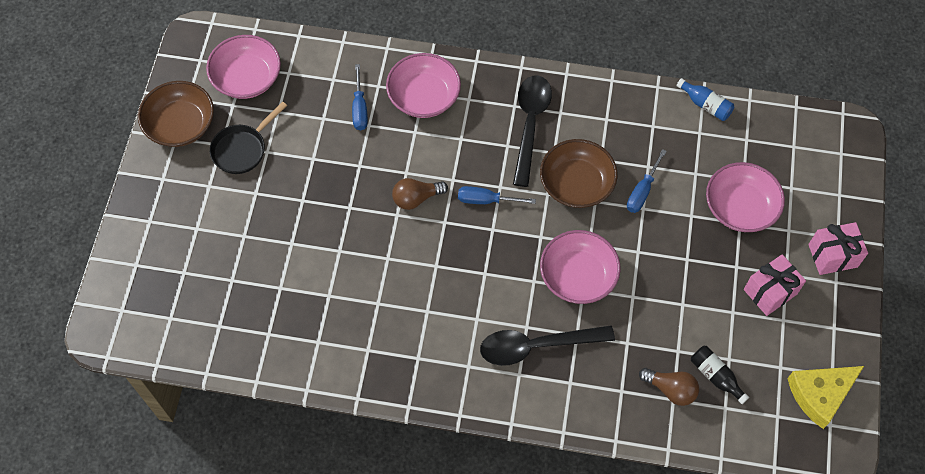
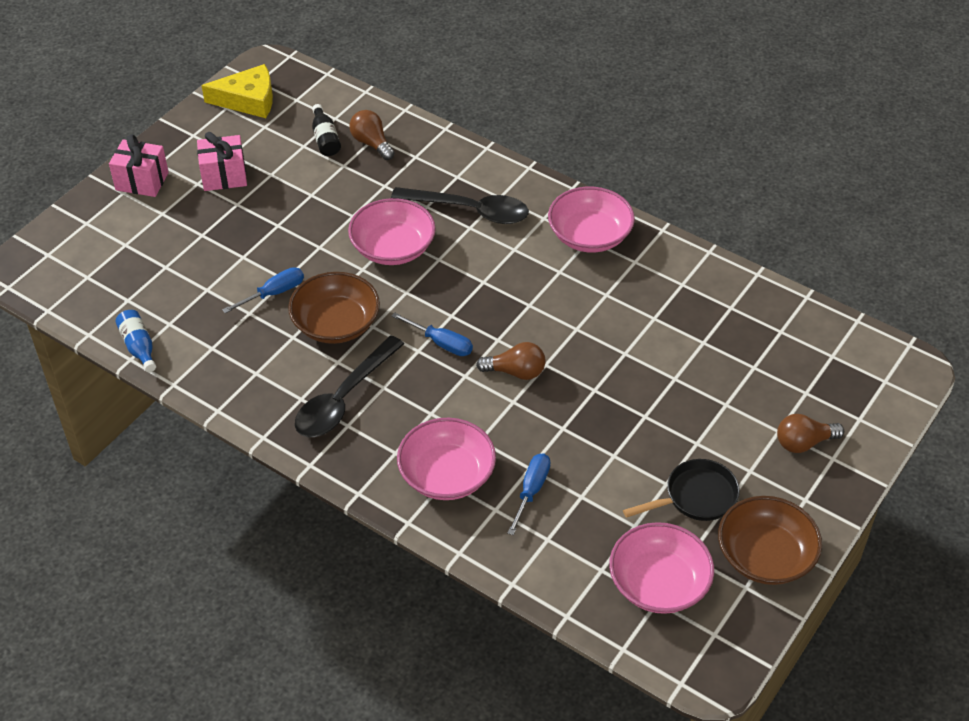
camera: 155 degrees left, 15 degrees down
(175, 225) = (804, 443): none -> brown light bulb
(740, 207) = (190, 246): pink bowl -> pink bowl (589, 235)

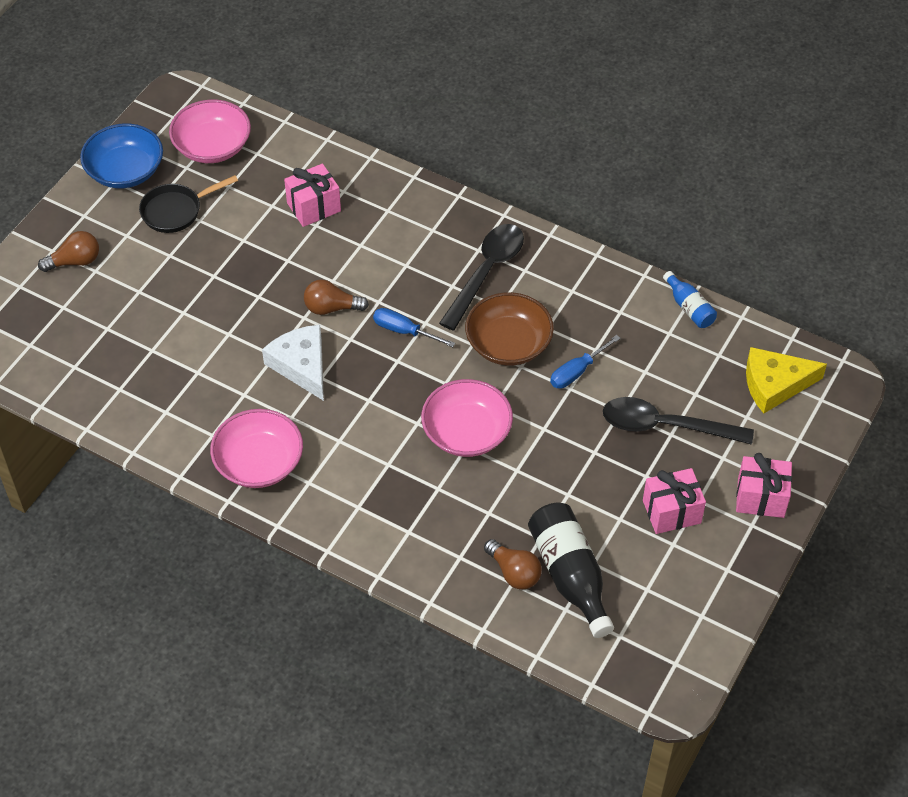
camera: 175 degrees right, 5 degrees up
(248, 100) = (678, 630): yellow cheese -> yellow cheese (775, 384)
(325, 139) = (570, 575): black bottle -> black bottle, size x1.82
(447, 475) = (386, 214): pink bowl -> none
(470, 211) = (389, 485): black spoon -> black spoon (664, 426)
(531, 490) = (314, 207): blue screwdriver -> pink gift
(548, 317) = (301, 365): none -> white cheese
(765, 556) = (125, 171): brown bowl -> blue bowl

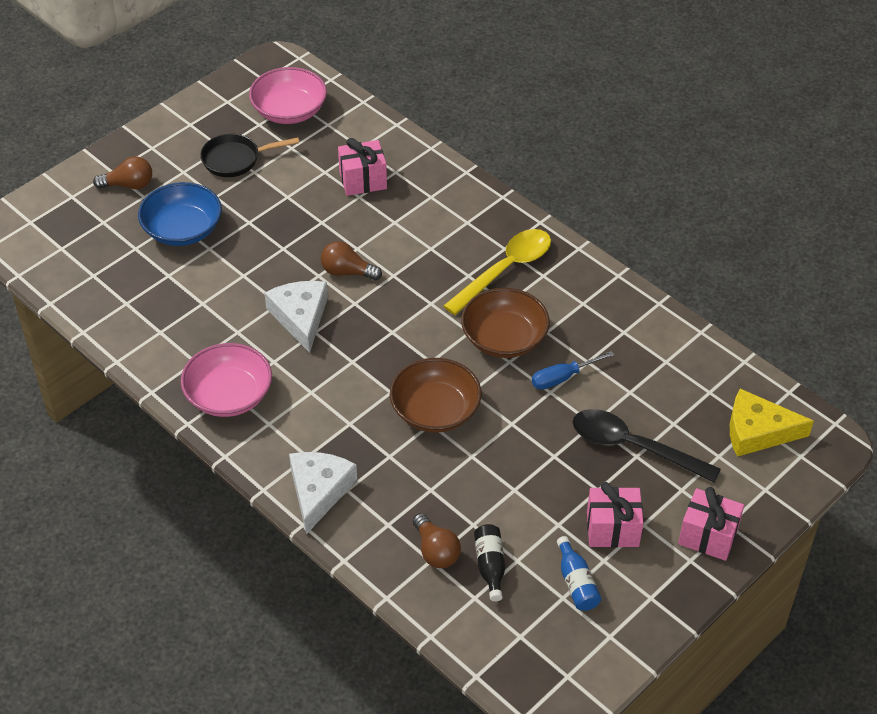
camera: 15 degrees right, 5 degrees down
(125, 171) = (203, 117): blue bowl -> blue bowl (183, 230)
(382, 540) = (319, 491): none -> white cheese
(403, 331) = (407, 306): blue screwdriver -> none
(466, 432) = (435, 410): pink bowl -> brown bowl
(486, 272) = (505, 270): black spoon -> yellow spoon
(570, 575) = (490, 566): black bottle -> black bottle, size x0.55
(689, 308) = (694, 342): blue bottle -> blue bottle (576, 583)

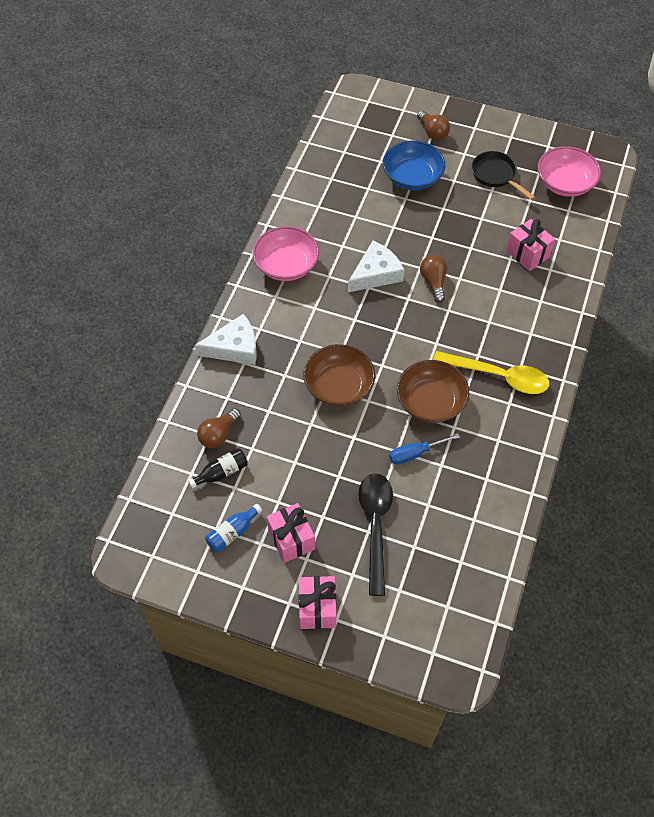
camera: 65 degrees right, 10 degrees up
(562, 378) = (414, 454): blue screwdriver -> blue screwdriver turned 60 degrees counterclockwise
(757, 431) = (440, 611): yellow cheese -> none

